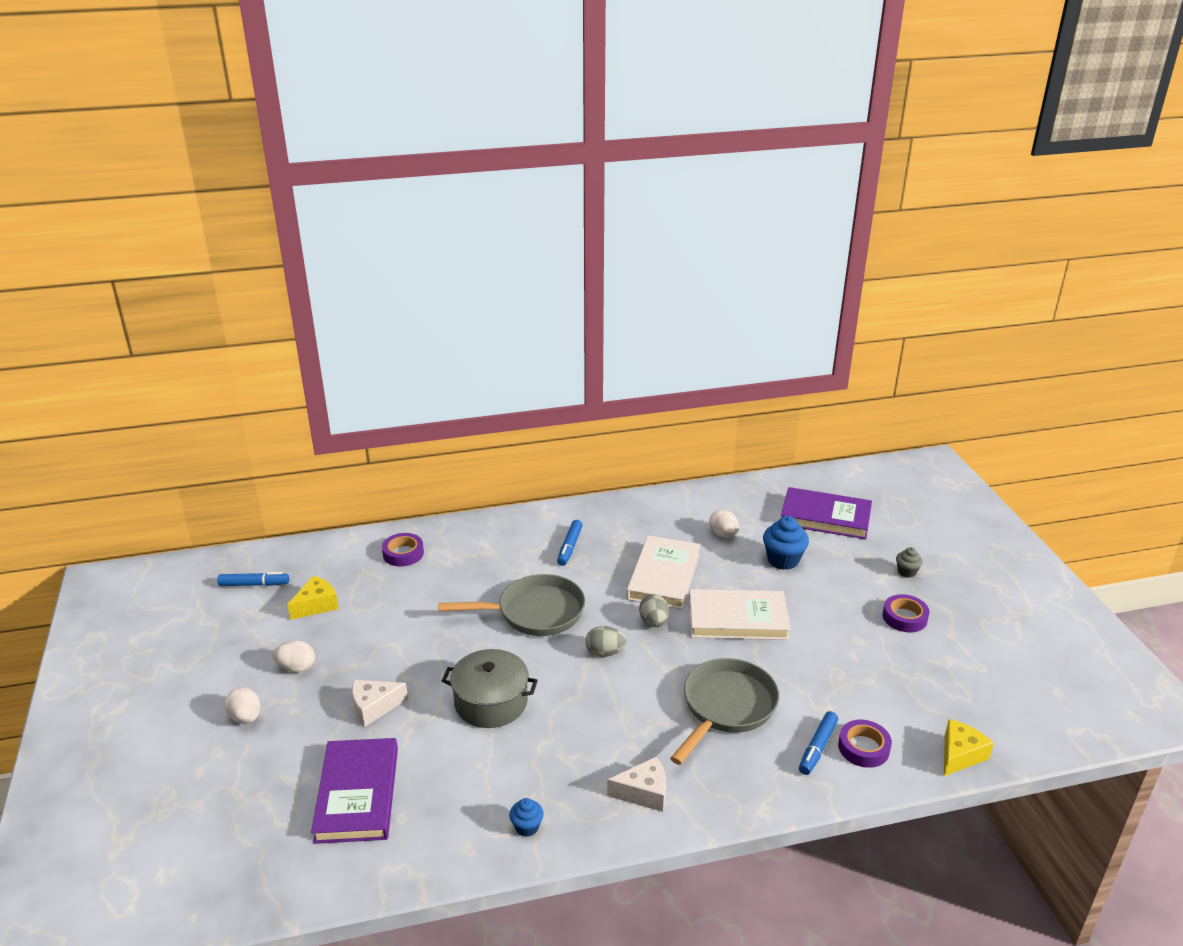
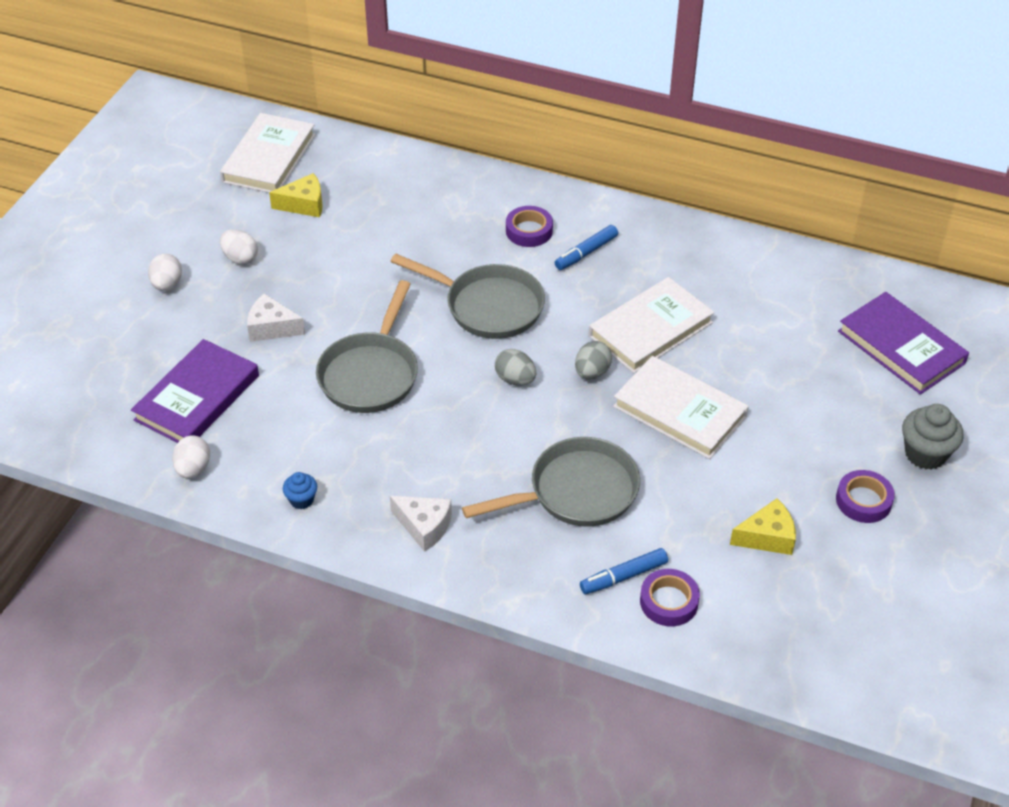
camera: 35 degrees right, 15 degrees up
(254, 584) = (269, 158): blue marker -> white book
(403, 553) = (422, 186): purple tape -> purple tape (529, 231)
(491, 702) = (371, 374): grey pot -> grey pan
(723, 534) = (761, 313): white egg -> white egg (193, 468)
(783, 560) = (797, 373): blue cupcake -> none
(906, 572) = (925, 454): grey cupcake -> grey cupcake, size x1.77
(959, 755) = (759, 662): yellow cheese -> yellow cheese (767, 537)

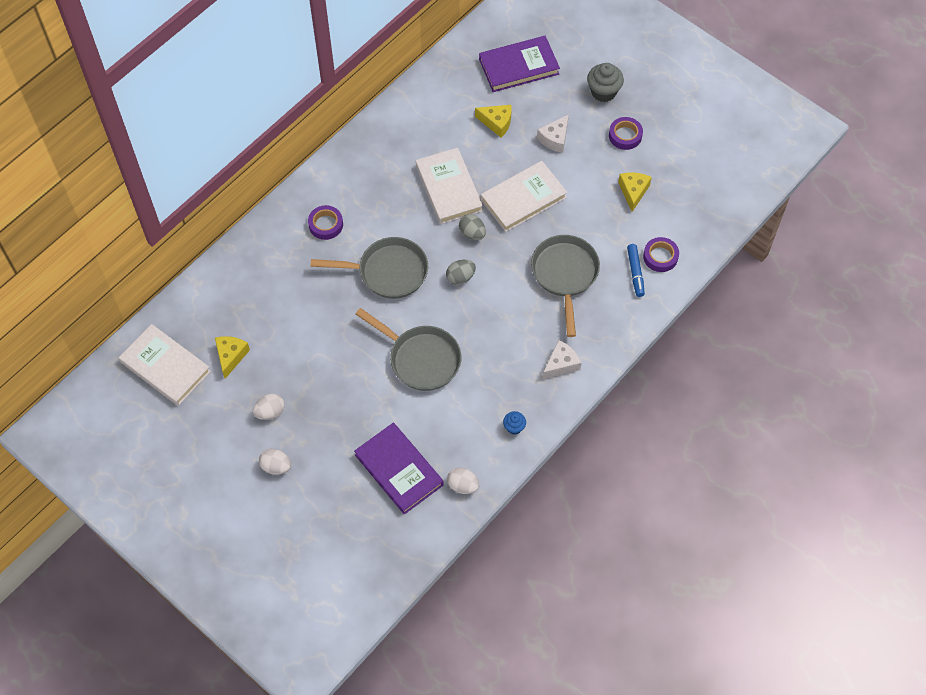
camera: 70 degrees left, 15 degrees up
(271, 328) = (351, 408): white cheese -> white cheese (555, 139)
(488, 306) = (388, 272): grey pan -> grey pan turned 45 degrees clockwise
(586, 253) = (363, 199): blue marker -> none
(789, 349) = (497, 123): none -> yellow cheese

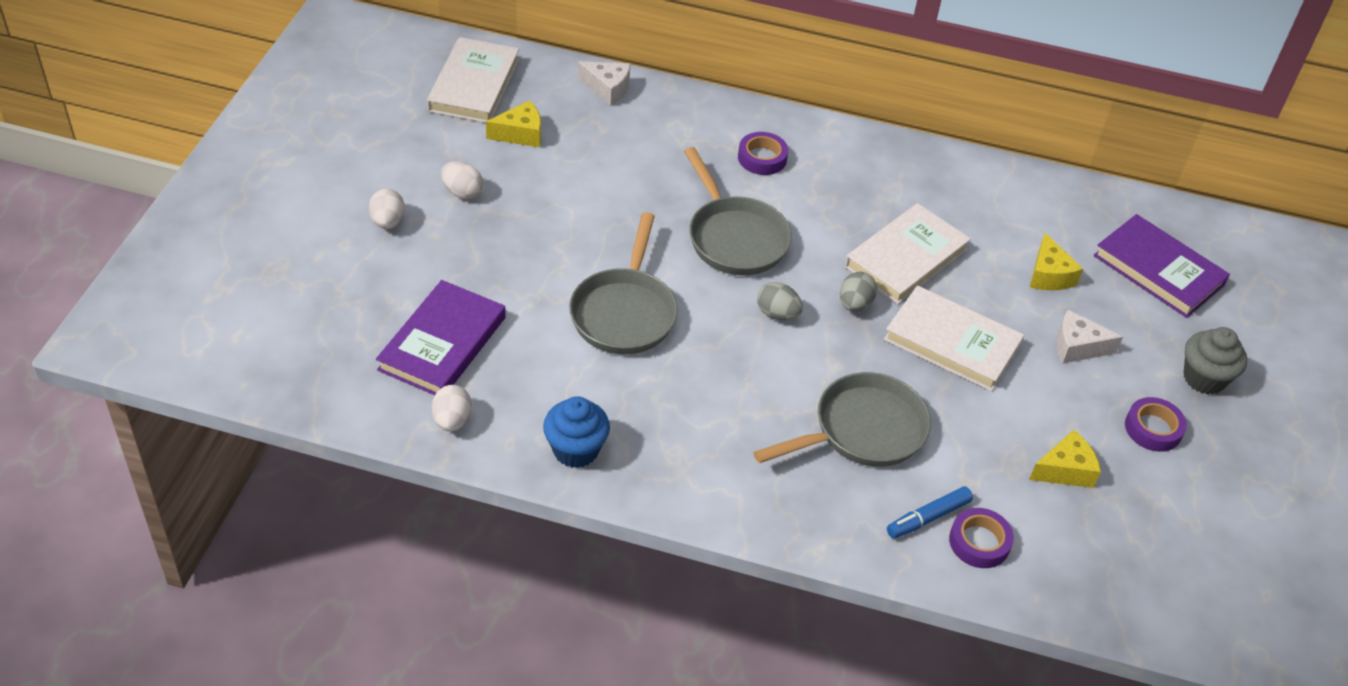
camera: 60 degrees right, 15 degrees down
(514, 427) = (575, 450): blue cupcake -> blue cupcake, size x1.77
(561, 364) = (711, 473): white cheese -> white cheese (607, 89)

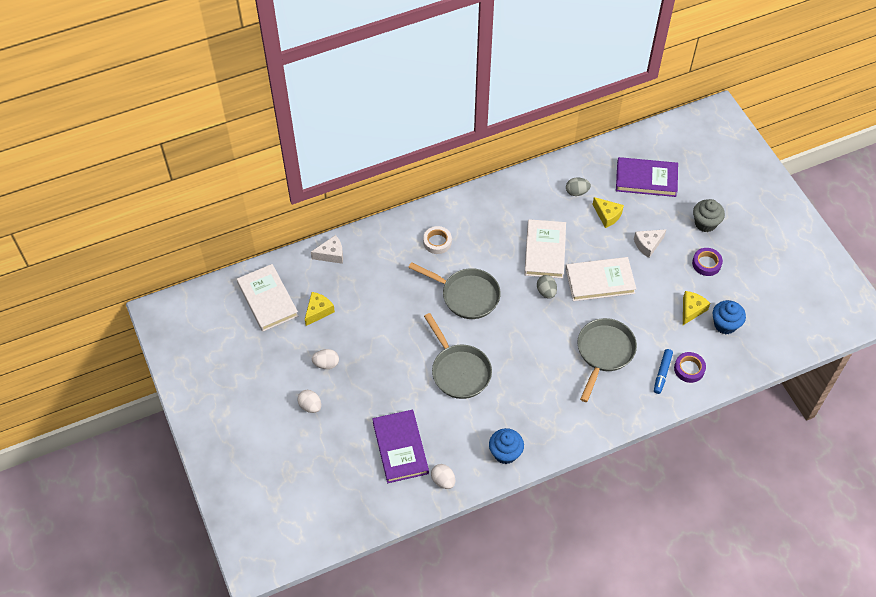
camera: 35 degrees left, 10 degrees up
(762, 158) = (437, 242): purple tape -> white tape
(777, 314) = (520, 322): grey egg -> grey egg (577, 192)
(1104, 525) = (725, 324): none -> blue cupcake

